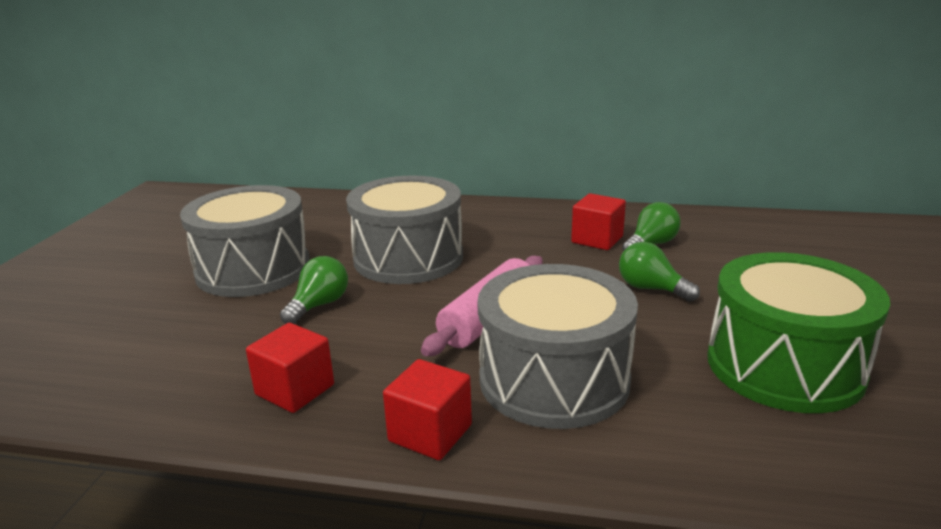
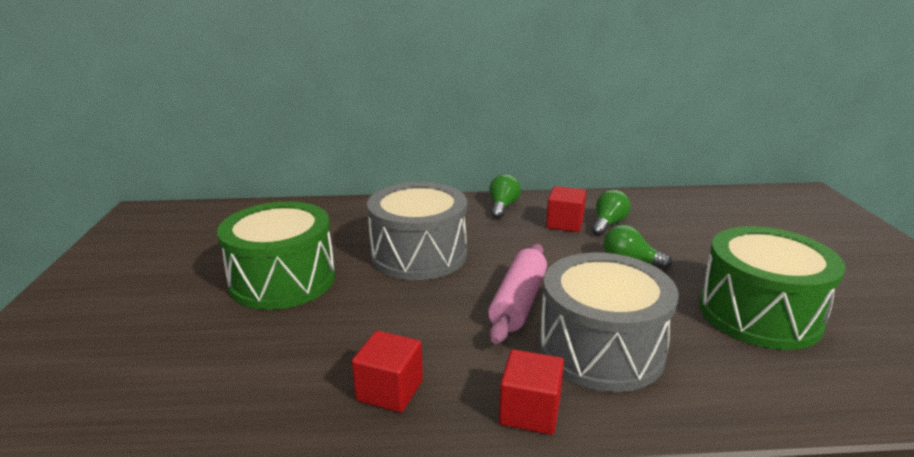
camera: 15 degrees left, 0 degrees up
(253, 269) = (283, 280): grey drum -> green drum
(319, 305) = (365, 308): green light bulb -> green light bulb (503, 207)

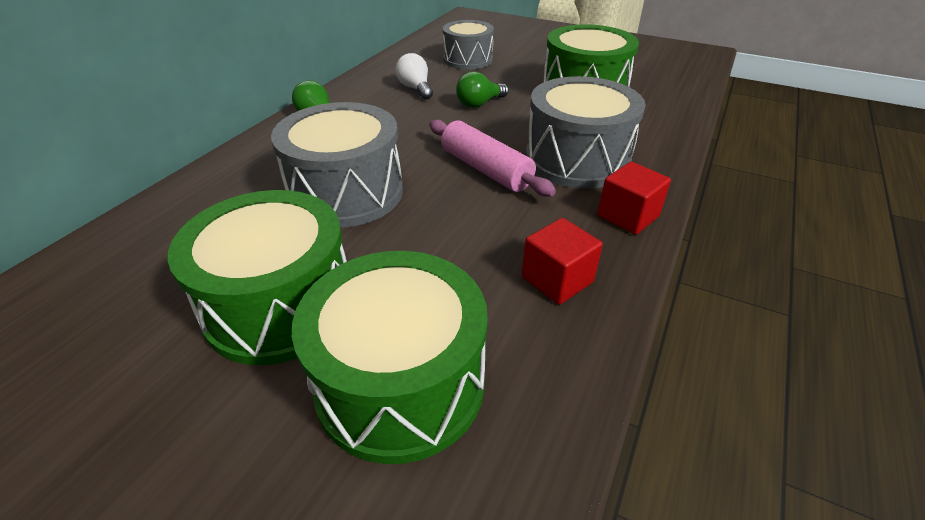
camera: 60 degrees left, 15 degrees up
(235, 351) = (400, 383): none -> green drum
(565, 223) = (390, 104): red cube -> none
(608, 224) = (415, 88): green light bulb -> white light bulb
(709, 227) = (468, 59): none -> grey drum

